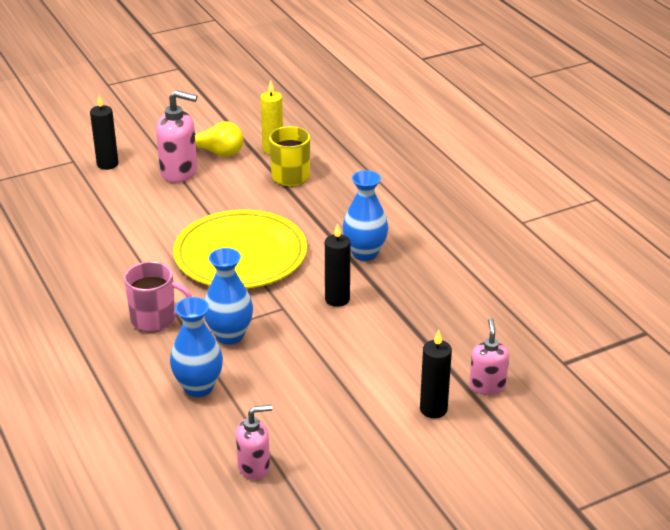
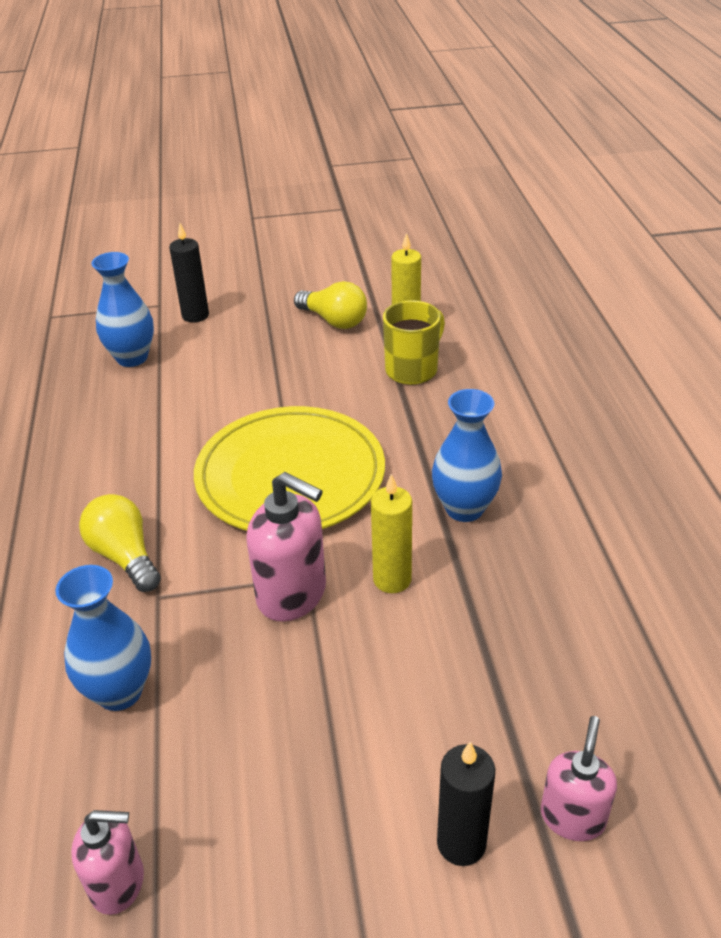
camera: 20 degrees right, 5 degrees up
(154, 320) = (125, 556): pink mug -> yellow light bulb
(179, 172) = (274, 340): pink soap dispenser -> pink soap dispenser (292, 594)
(229, 335) = (210, 607): blue vase -> blue vase (132, 358)
(337, 299) = (392, 579): black candle -> yellow candle

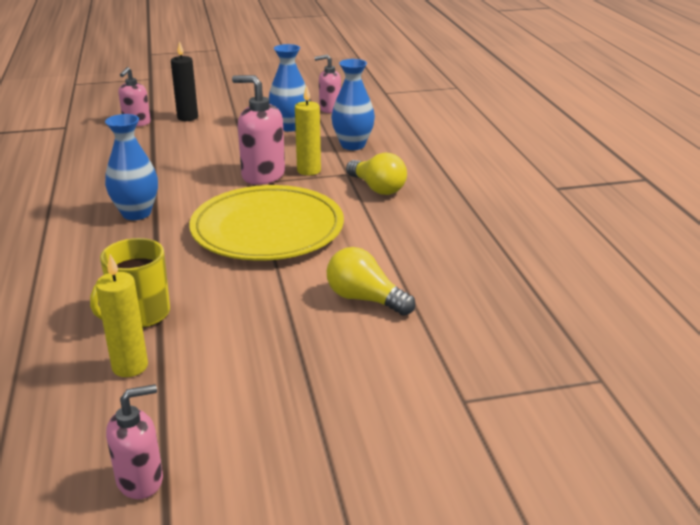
camera: 175 degrees right, 10 degrees down
(132, 358) = (455, 324): blue vase -> blue vase (290, 127)
(195, 315) = (405, 382): black candle -> none
(334, 321) = (220, 376): yellow light bulb -> yellow light bulb (365, 299)
(377, 267) = (140, 480): none -> pink soap dispenser
(392, 579) = (199, 182): yellow candle -> yellow candle (309, 170)

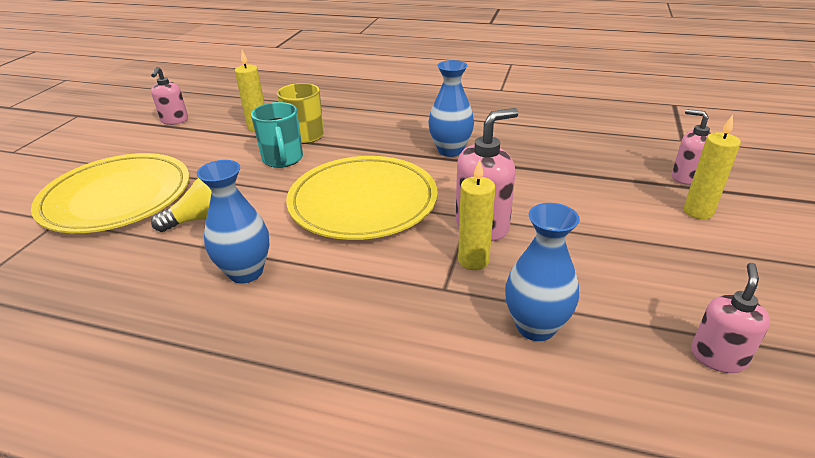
camera: 120 degrees right, 5 degrees up
(187, 117) = (698, 211): black candle -> yellow candle
(214, 304) = (282, 159): none -> turquoise mug
(290, 127) = (637, 286): blue vase -> blue vase (246, 272)
(377, 188) = (384, 299): yellow light bulb -> none
(387, 385) = (117, 197): none -> yellow plate

